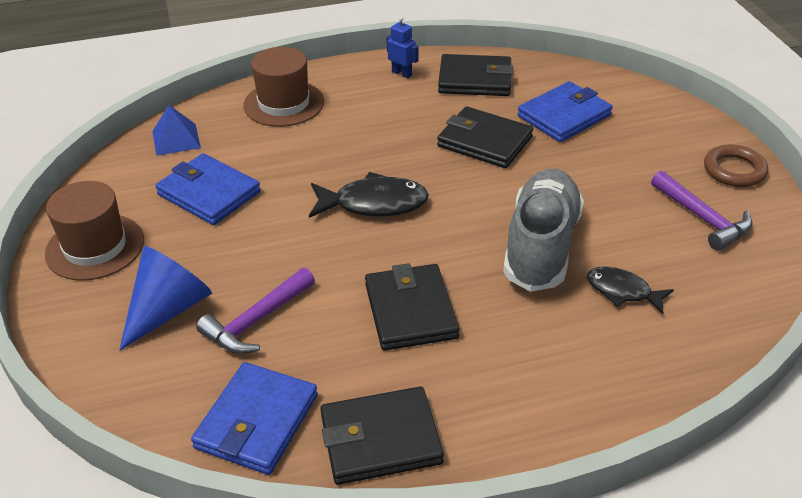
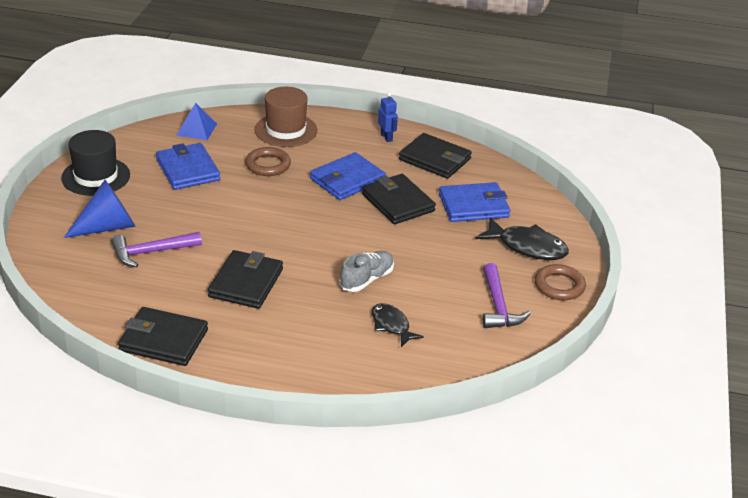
camera: 25 degrees right, 5 degrees down
(95, 247) = (96, 176): brown hat -> black hat
(257, 421) = (105, 303): blue wallet -> blue wallet (347, 180)
(301, 152) = (268, 165): none -> brown ring
(374, 204) = (284, 214): black fish -> black fish (527, 247)
(541, 246) = (367, 279): grey shoe -> grey shoe, size x0.56

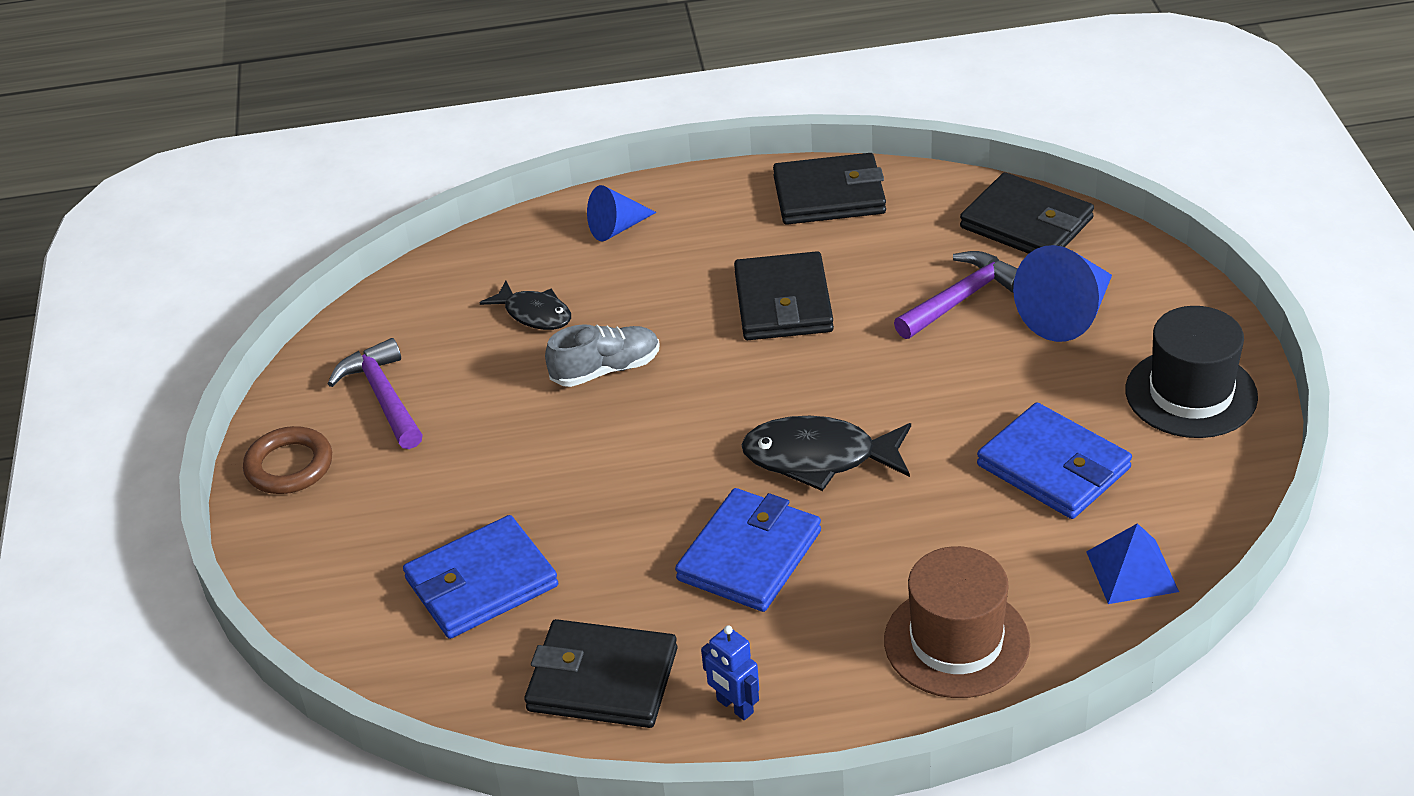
camera: 165 degrees right, 5 degrees up
(268, 165) = (921, 534): brown ring -> none
(311, 366) = (617, 228): none -> blue cone
(367, 279) = (606, 370): grey shoe -> grey shoe turned 135 degrees counterclockwise
(398, 202) = (627, 537): black wallet -> black wallet (1026, 223)
(527, 247) = (357, 525): black fish -> black fish (819, 458)

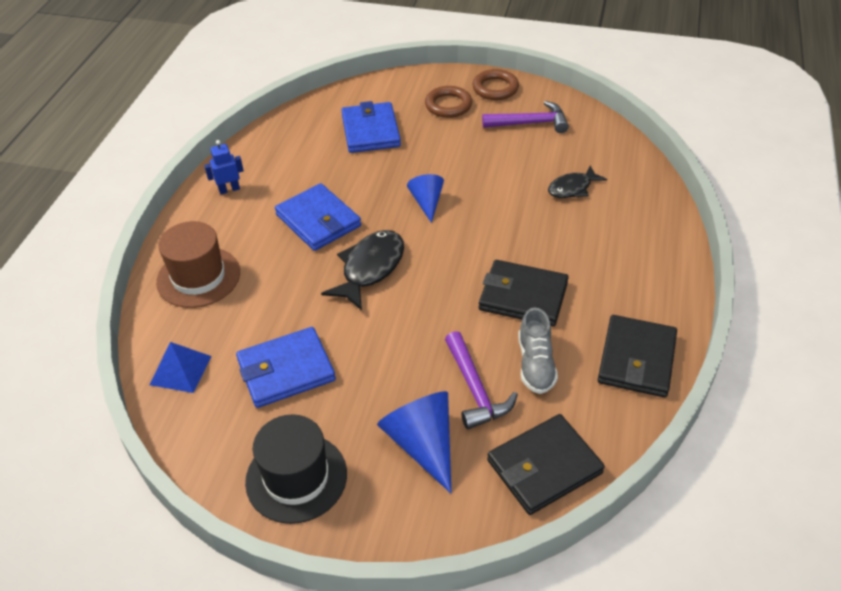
camera: 110 degrees right, 5 degrees up
(364, 508) = (448, 105): none -> brown ring
(602, 679) = (281, 154): black wallet -> none
(606, 370) = (503, 204): grey shoe -> grey shoe (535, 364)
(617, 228) = (645, 241): blue cone -> blue cone (427, 202)

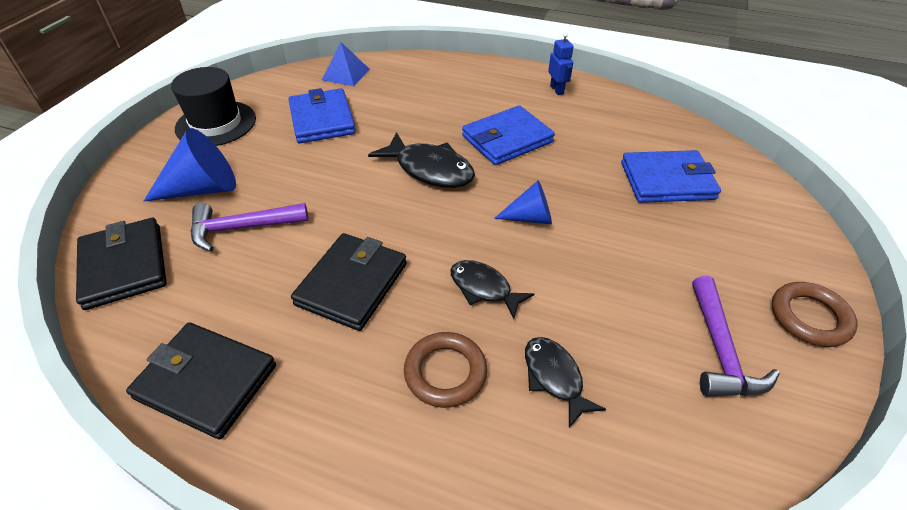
camera: 95 degrees right, 0 degrees up
(198, 277) = (443, 78): brown hat -> none
(448, 105) = (744, 256): brown ring -> brown ring (445, 372)
(508, 223) = (484, 288): none -> black fish
(535, 364) = (249, 279): grey shoe -> none

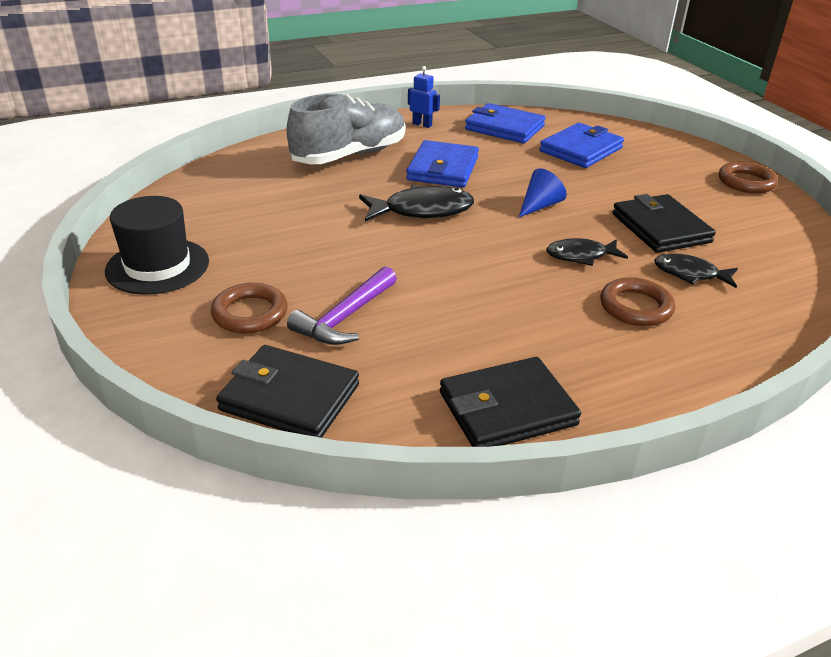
camera: 45 degrees left, 10 degrees down
(203, 188) = (250, 313): blue cone -> brown ring
(322, 119) = (265, 218): blue wallet -> blue wallet (504, 128)
(346, 74) = (219, 178): blue pyramid -> none
(352, 284) = (497, 300): black wallet -> black wallet (660, 228)
(456, 94) = (350, 155): none -> grey shoe
(720, 350) = (735, 217): purple hammer -> none

